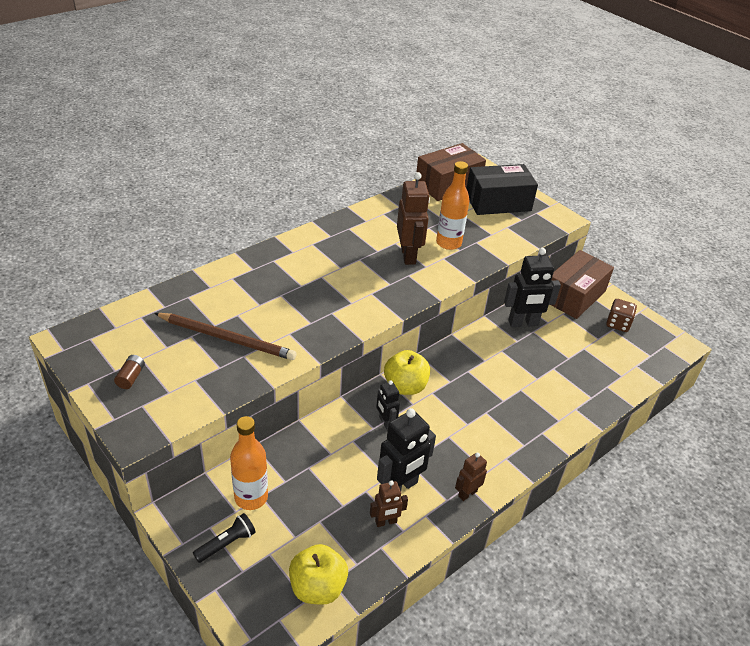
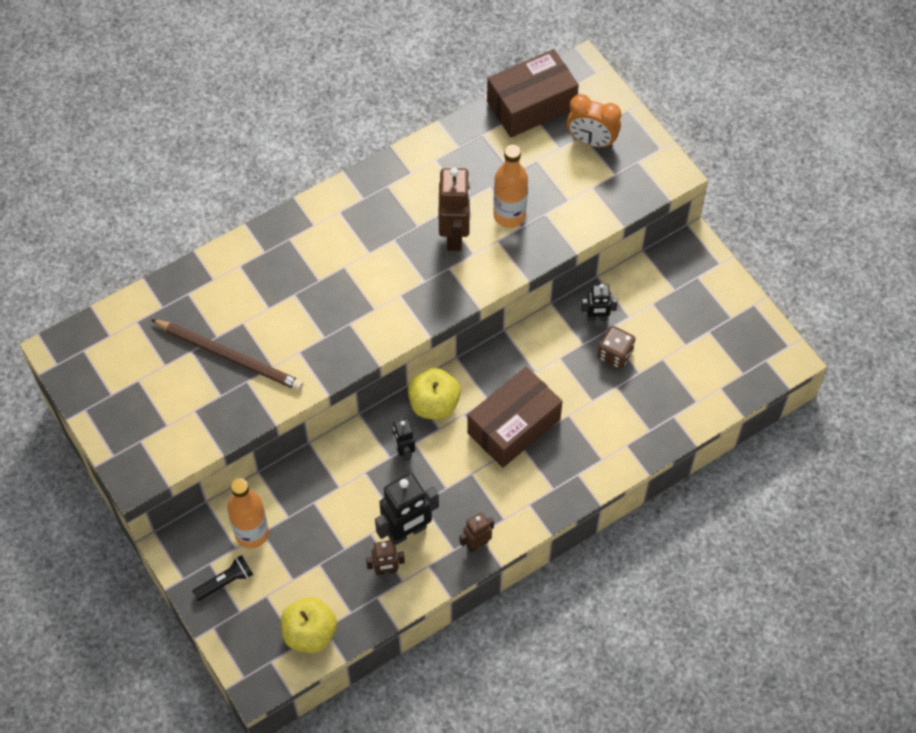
camera: 10 degrees right, 20 degrees up
(131, 377) = (128, 404): brown battery -> none
(498, 202) = (591, 141): black box -> orange clock
(523, 323) = (597, 317): black robot -> black robot, size x0.56
(574, 296) = (675, 275): brown box -> brown box (513, 426)
(618, 324) = (719, 323): brown dice -> brown dice (615, 354)

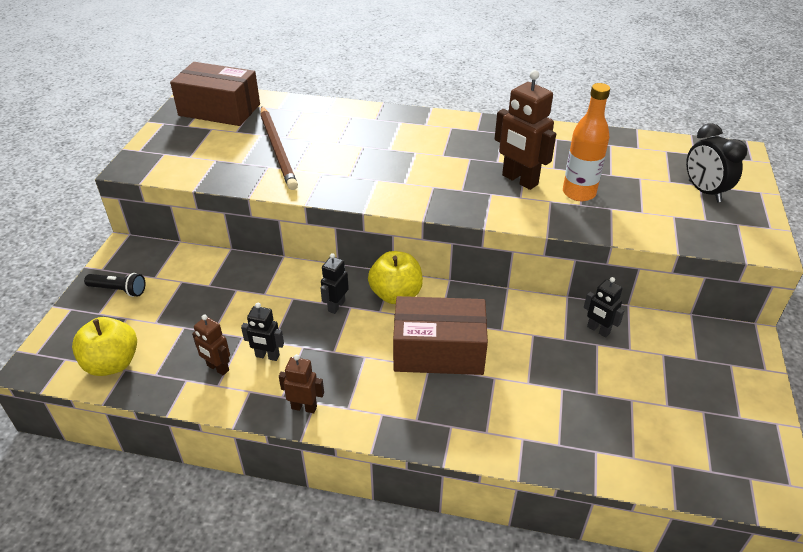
camera: 45 degrees right, 20 degrees down
(252, 533) = (175, 277): orange bottle -> none
(407, 532) = (267, 356): black robot -> black robot, size x0.56
(455, 235) = (519, 180): brown robot -> brown robot turned 90 degrees clockwise
(531, 105) = (671, 150): brown box -> brown box (219, 110)
(591, 141) = (704, 191): orange clock -> black clock
(615, 354) = (587, 365): brown dice -> none

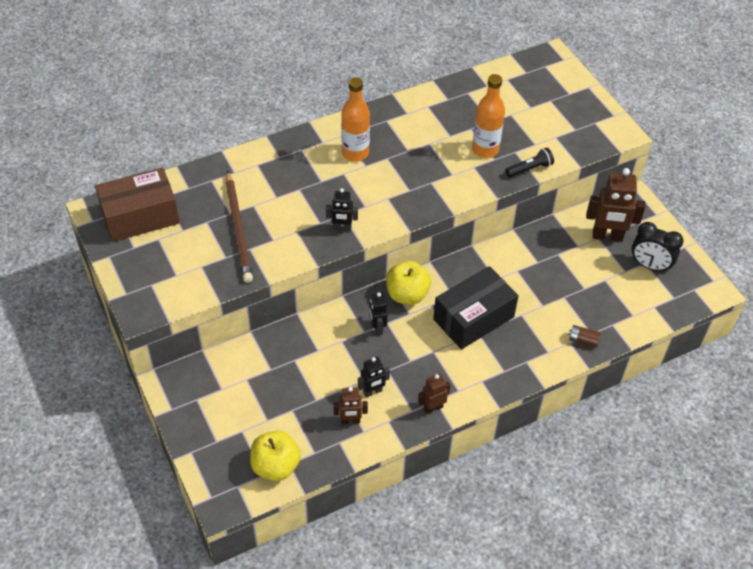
camera: 40 degrees left, 10 degrees up
(118, 290) = (208, 415): black flashlight -> black flashlight (530, 169)
(277, 149) = (238, 229): brown pencil -> brown pencil turned 45 degrees clockwise
(438, 351) = (473, 318): brown box -> black box
(444, 143) = (355, 153): none -> orange bottle
(519, 180) = (438, 160): brown robot -> brown robot (607, 236)
(541, 445) = (583, 340): none -> brown battery
(598, 330) = (551, 243): black robot -> black robot (342, 228)
(704, 191) = (557, 105): black clock -> black clock (649, 266)

